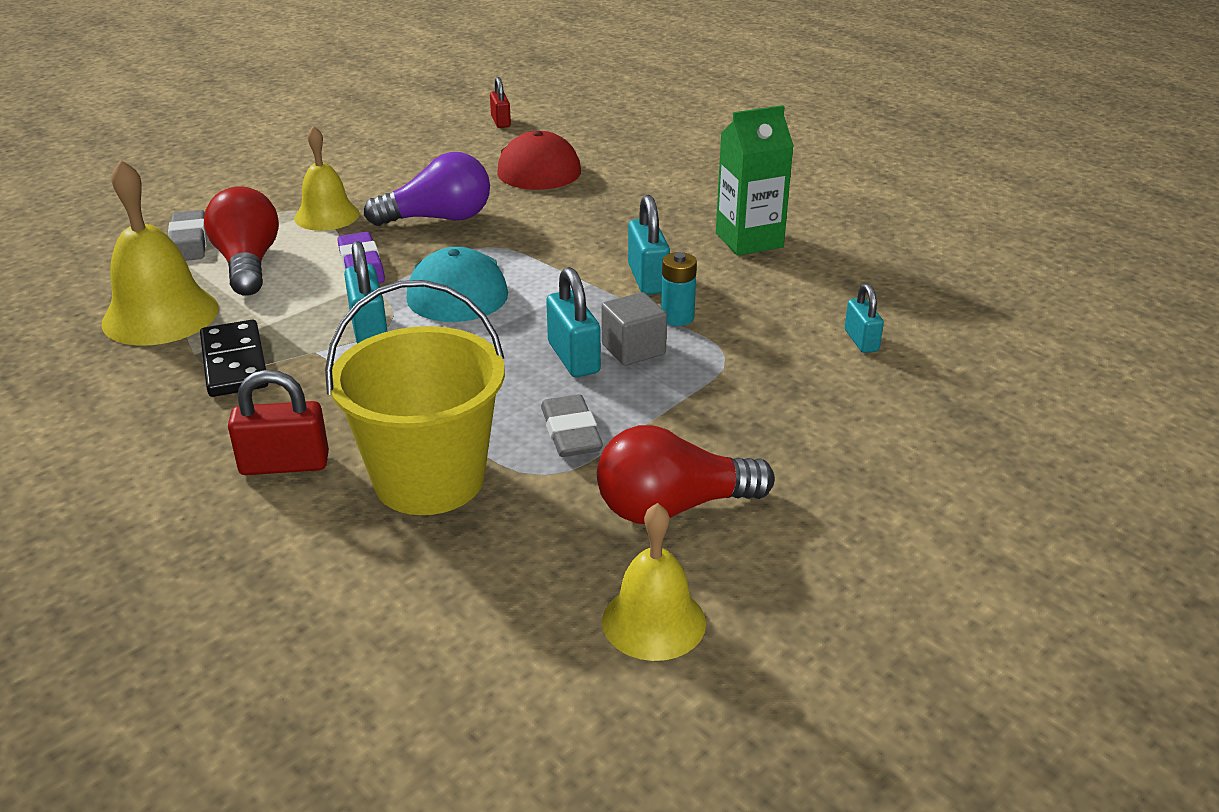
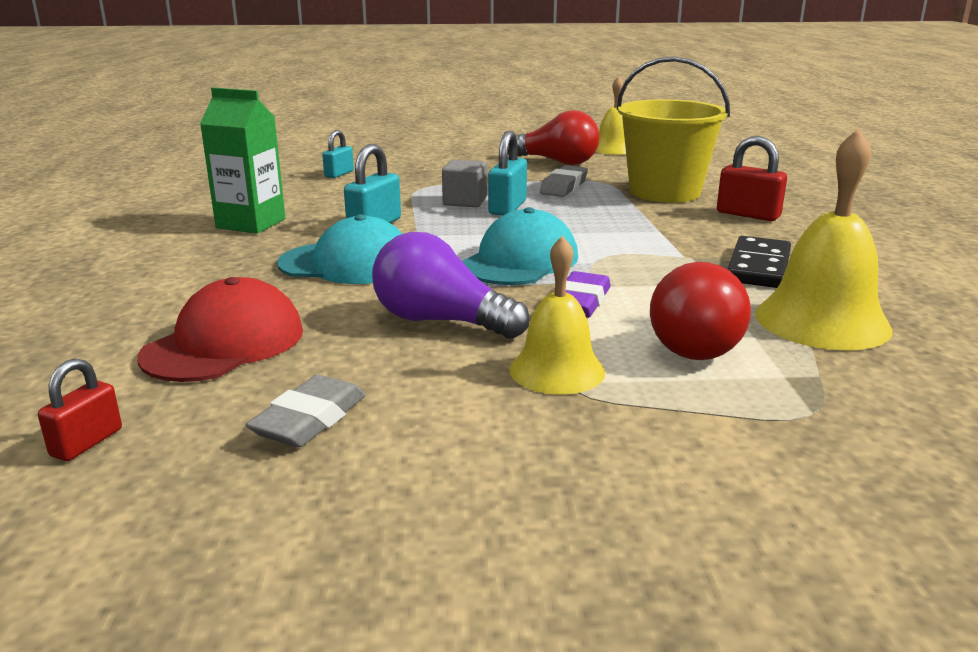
camera: 140 degrees left, 10 degrees down
(189, 242) = (765, 397): grey eraser -> grey eraser (310, 420)
(369, 329) = (627, 256): turquoise padlock -> none
(584, 234) = (347, 264): none -> turquoise cap
(677, 317) = (406, 205): turquoise battery -> none

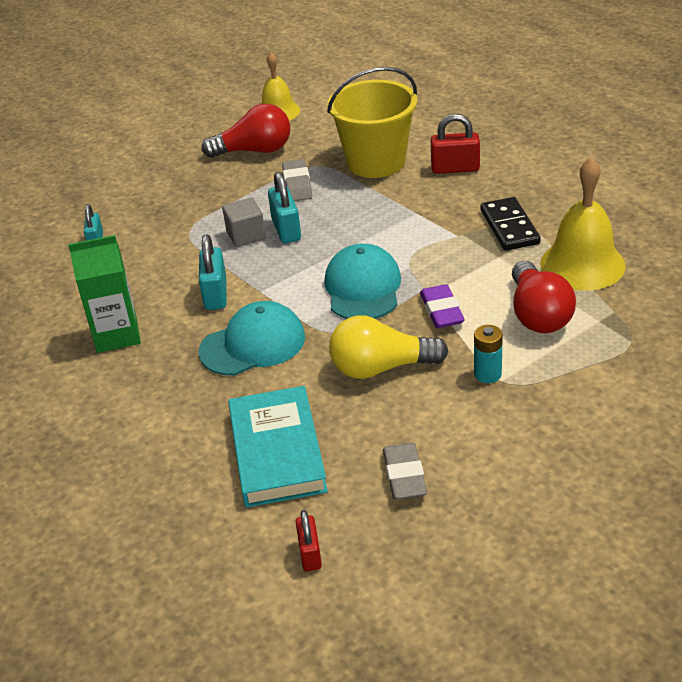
camera: 30 degrees left, 15 degrees up
(224, 343) = (277, 451): red cap -> turquoise book
(441, 321) = (381, 368): purple light bulb -> yellow light bulb
(557, 370) = (487, 374): yellow bell -> turquoise battery

